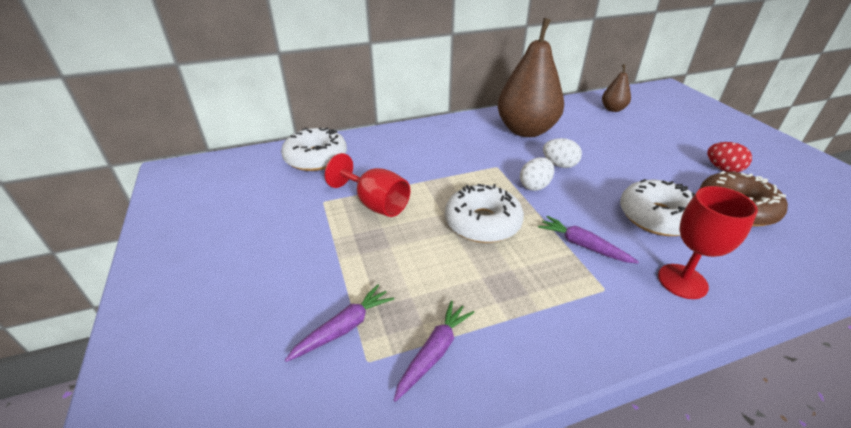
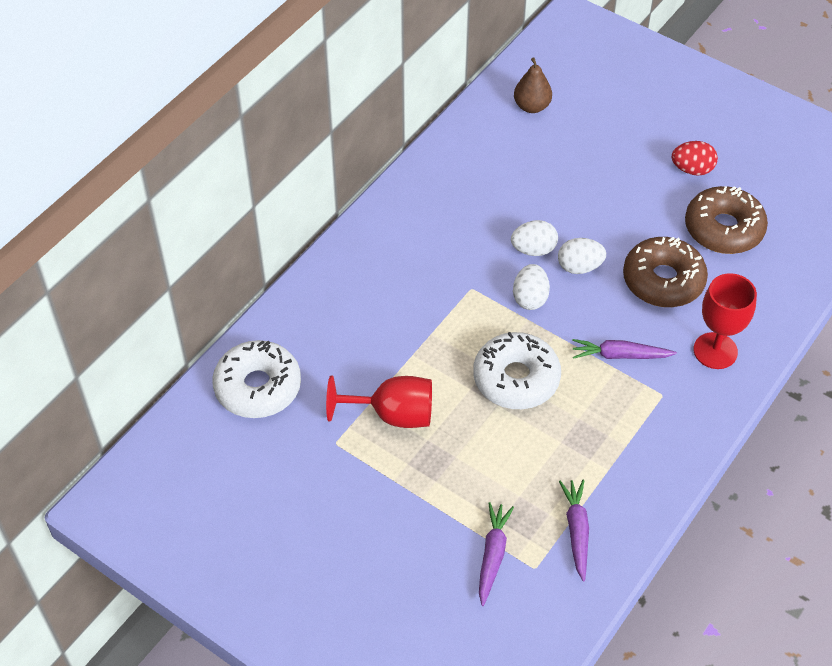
camera: 35 degrees left, 15 degrees up
(526, 130) = (459, 205): brown pear -> none
(588, 184) = (579, 267): none -> white egg
(657, 217) = (663, 280): white donut -> brown donut

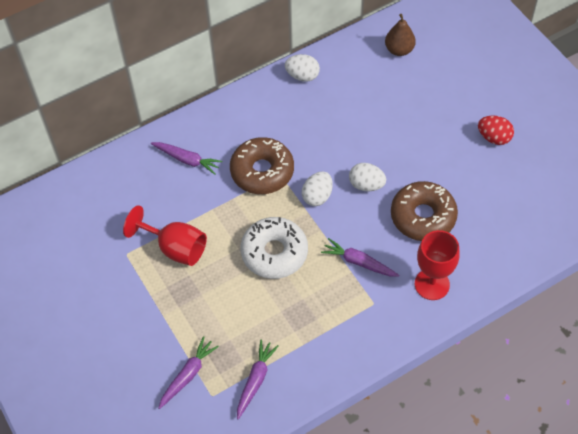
camera: 25 degrees right, 5 degrees up
(258, 387) = (96, 195): white donut -> none
(349, 308) = (187, 160): none -> purple carrot
(533, 249) = (340, 160): white egg -> white egg (302, 76)
(723, 229) = (492, 192): brown donut -> brown donut (262, 171)

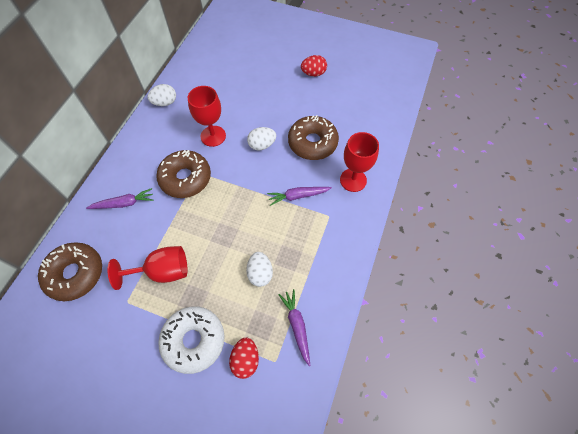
camera: 40 degrees left, 5 degrees up
(101, 199) = (75, 274): none -> brown donut
(188, 375) = (245, 360): purple carrot -> red egg
(274, 253) = (237, 227): white donut -> white donut (194, 340)
(317, 196) = (236, 171): white egg -> white egg (260, 273)
(323, 143) = (213, 136): none -> red goblet
(399, 50) = (215, 55): brown pear -> none

